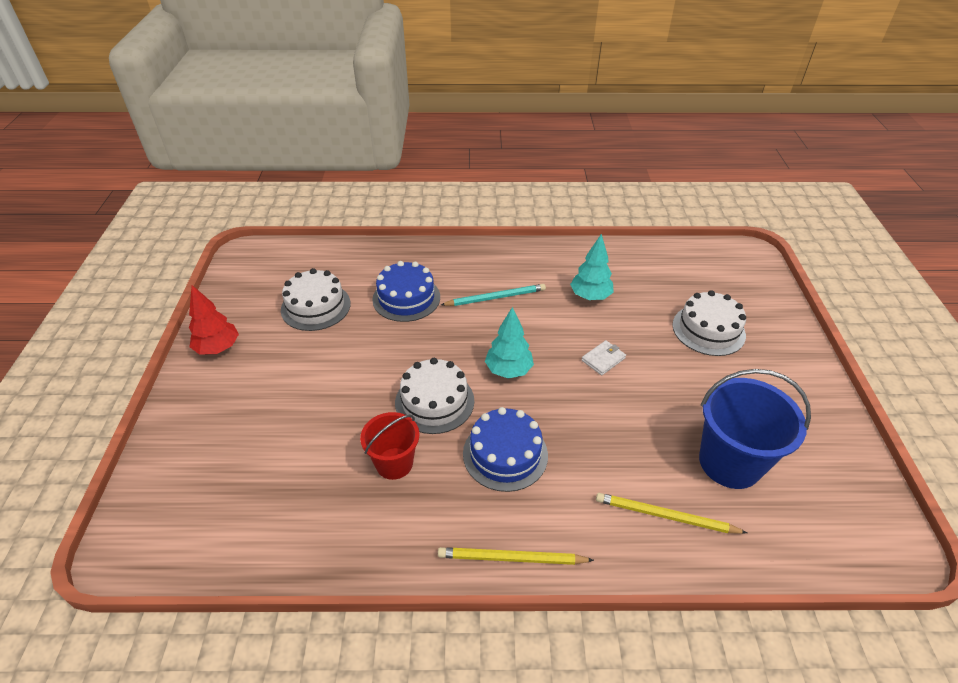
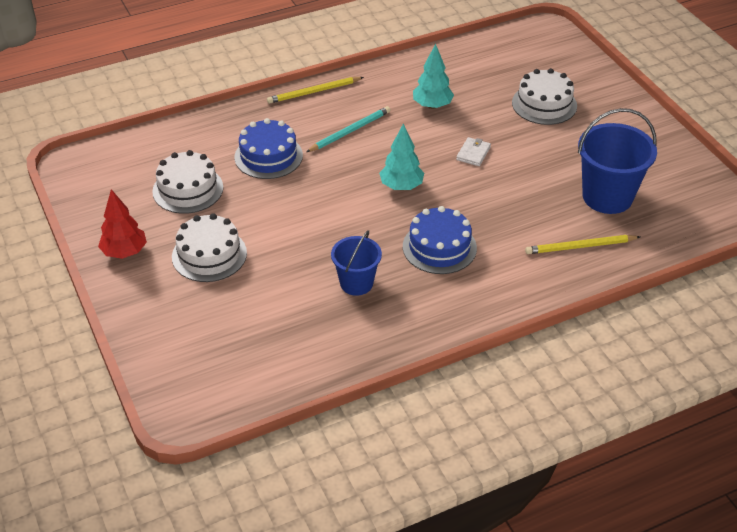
camera: 25 degrees left, 0 degrees up
(394, 463) = (356, 283): red bucket -> blue bucket
(434, 401) = (356, 229): white cake -> white cake (209, 255)
(511, 558) = (488, 311): yellow pencil -> yellow pencil (313, 92)

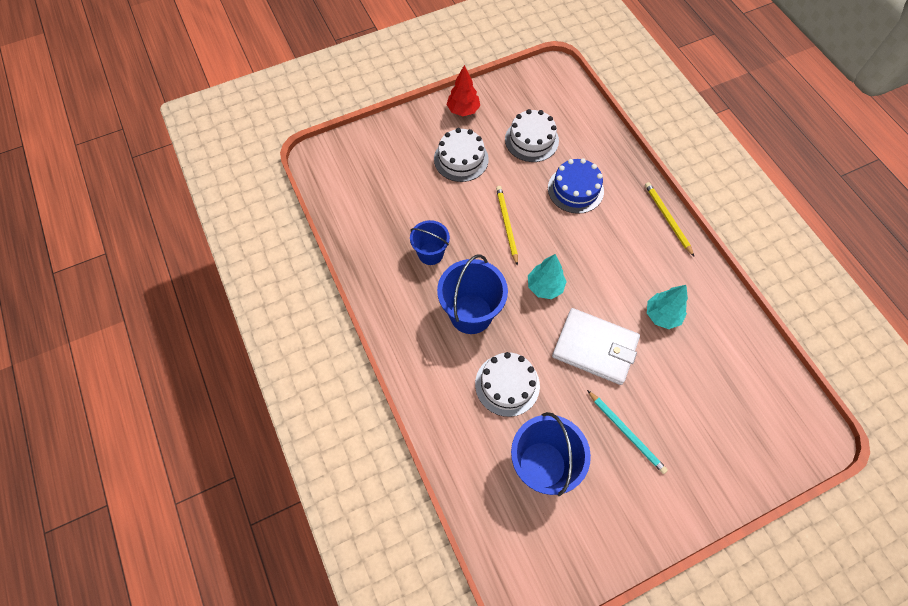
camera: 90 degrees right, 20 degrees up
(350, 131) = (615, 247): turquoise pencil -> turquoise pencil (626, 432)
(439, 247) = (471, 314): blue cake -> blue bucket
(473, 153) = (595, 347): white wallet -> white wallet, size x2.36
(544, 104) = (680, 420): white cake -> white cake (507, 384)
(580, 247) = (473, 430): yellow pencil -> yellow pencil (506, 224)

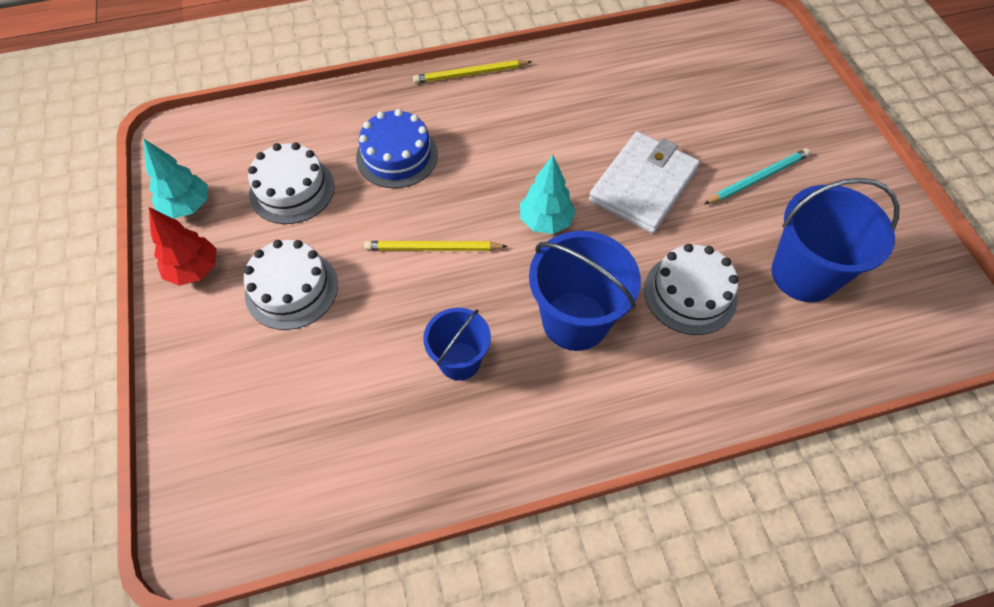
camera: 80 degrees left, 5 degrees down
(662, 315) = (605, 110): turquoise tree -> turquoise tree (187, 207)

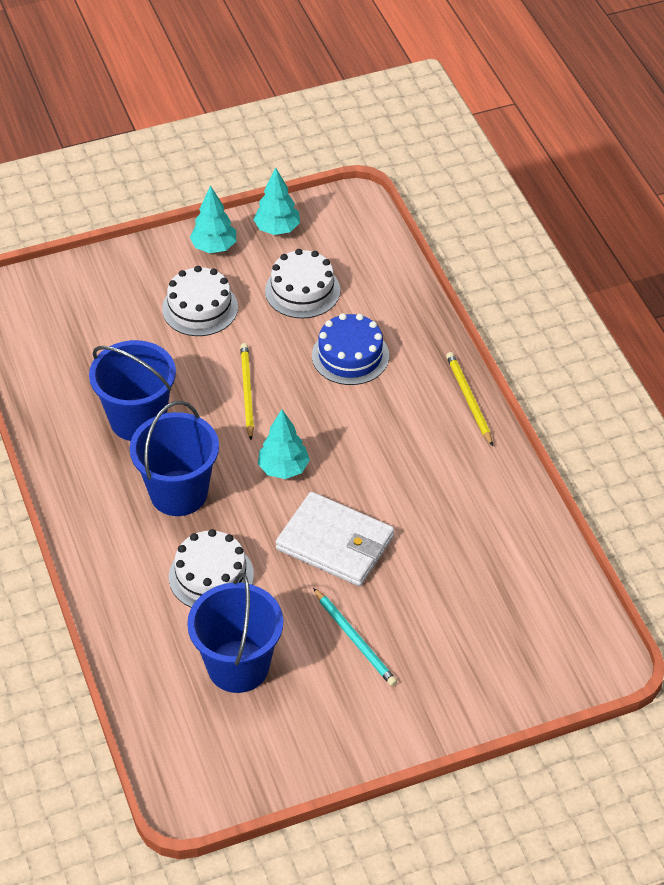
camera: 85 degrees right, 10 degrees down
(194, 270) = (214, 247): red tree -> turquoise tree
(459, 361) = (138, 419): blue bucket -> blue bucket, size x1.63

